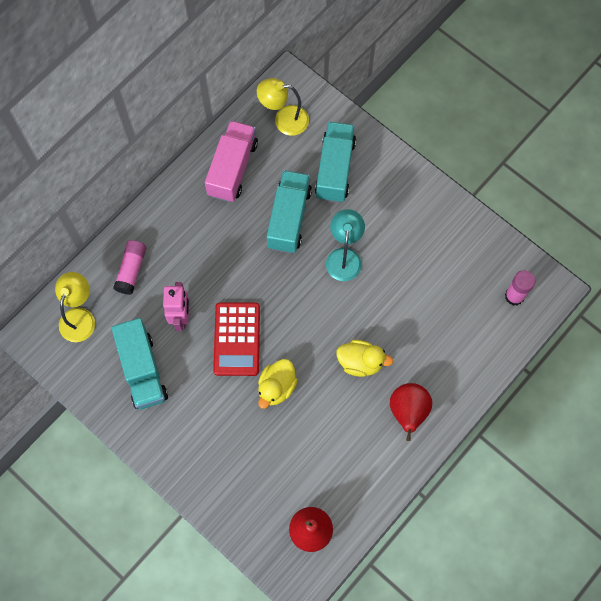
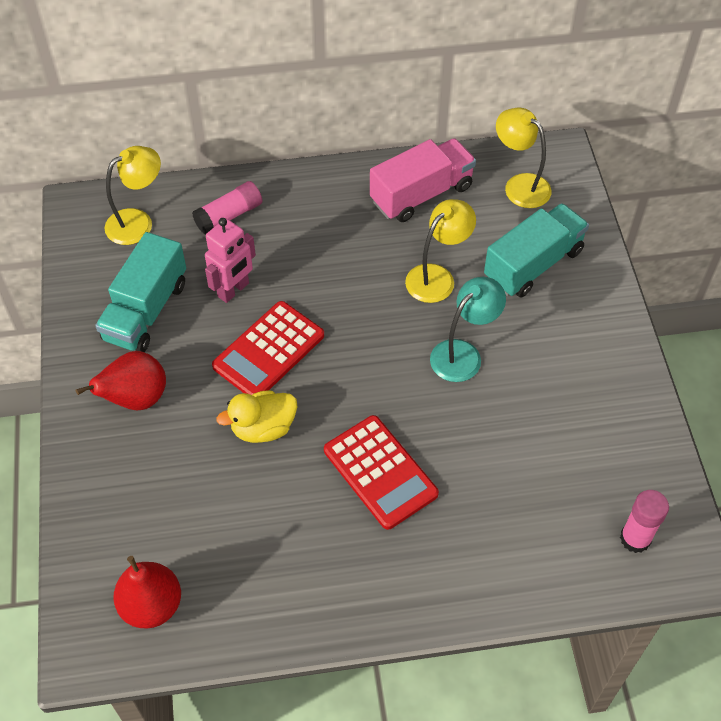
camera: 40 degrees right, 15 degrees down
(289, 218) = (437, 277): turquoise truck -> yellow lamp
(360, 362) = (380, 472): yellow duck -> red calculator
(408, 412) = (385, 567): red pear -> red pear (136, 399)

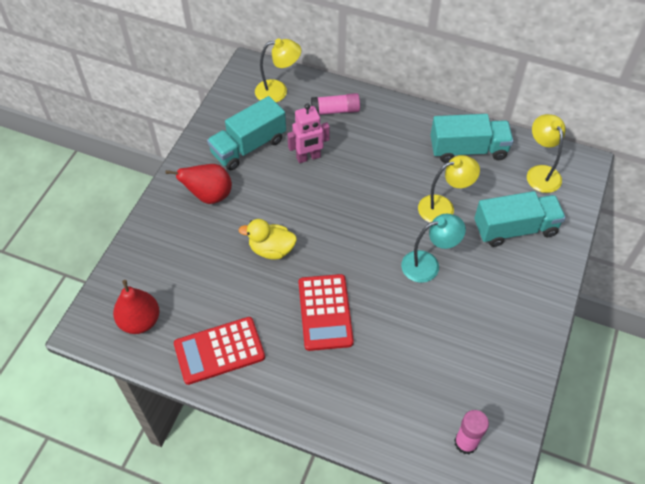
camera: 30 degrees right, 0 degrees up
(268, 351) = (305, 204): red calculator -> red calculator (219, 351)
(421, 194) = (468, 150): pink truck -> turquoise truck

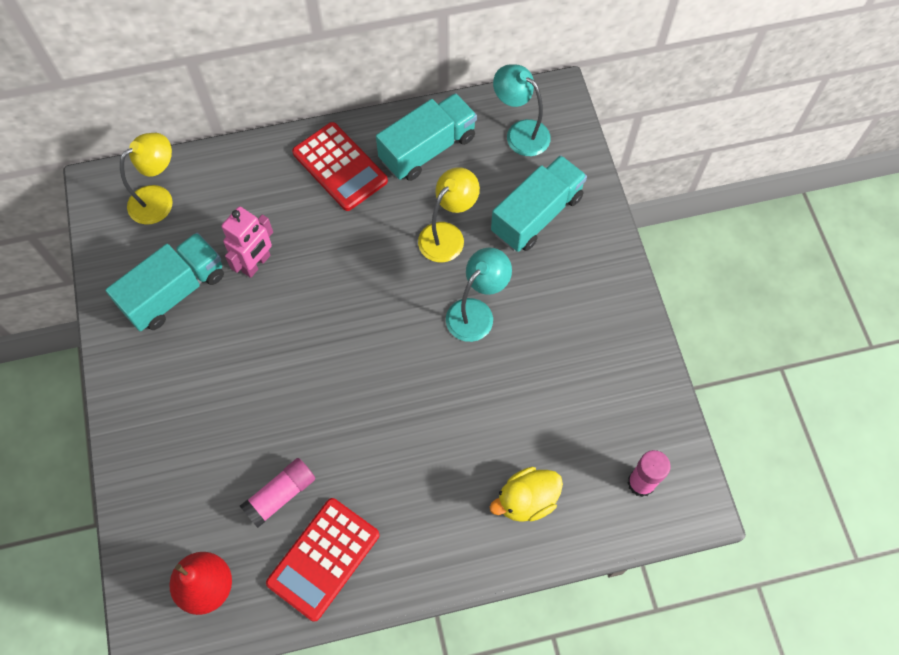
camera: 35 degrees left, 10 degrees up
(209, 196) = (173, 383): red pear -> none
(248, 146) = (175, 292): turquoise truck -> turquoise truck turned 150 degrees counterclockwise
(271, 249) = (295, 403): yellow duck -> yellow duck (526, 500)
(325, 312) = (406, 438): red calculator -> red calculator (340, 167)
(335, 110) = (245, 185): pink glue stick -> pink glue stick (280, 495)
(540, 173) = (520, 132): yellow lamp -> turquoise lamp

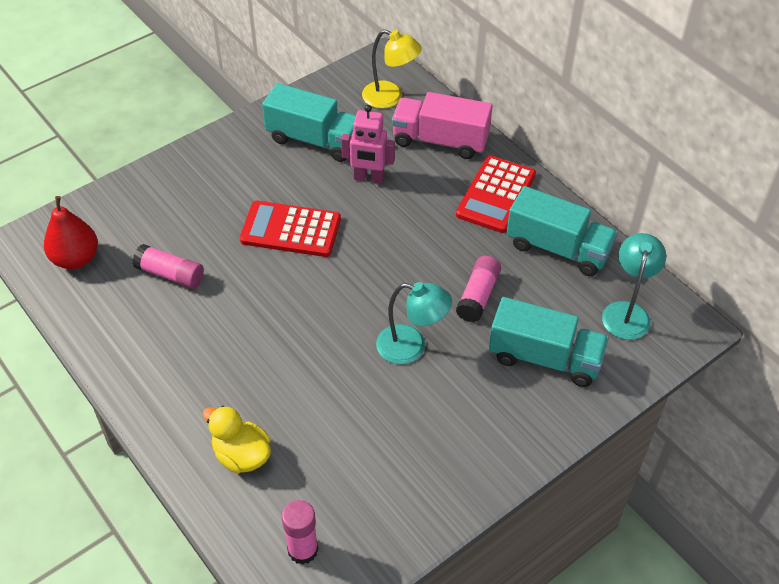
camera: 65 degrees right, 15 degrees down
(244, 181) = (440, 140): none -> pink truck
(323, 559) = (127, 324): red calculator -> red calculator (291, 230)
(447, 235) = (478, 296): yellow lamp -> pink glue stick

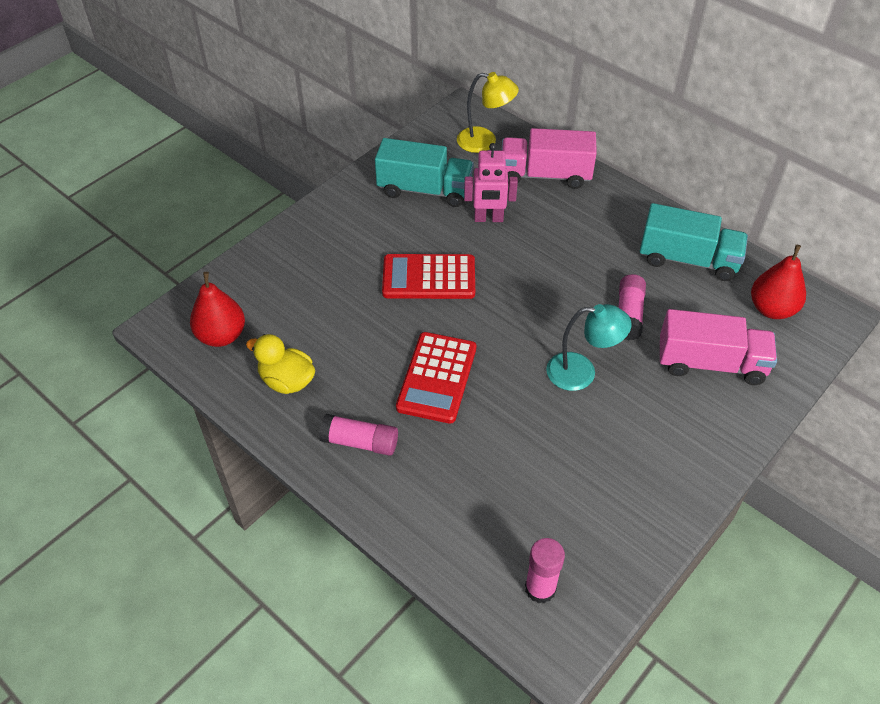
camera: 10 degrees left, 0 degrees up
(170, 274) = (322, 337): pink glue stick -> pink glue stick (360, 442)
(241, 455) = (449, 504): yellow duck -> yellow duck (287, 381)
(496, 195) = (614, 218): red calculator -> red calculator (437, 378)
(544, 358) = (710, 363): turquoise truck -> pink truck
(627, 312) = (771, 309): turquoise lamp -> red pear

